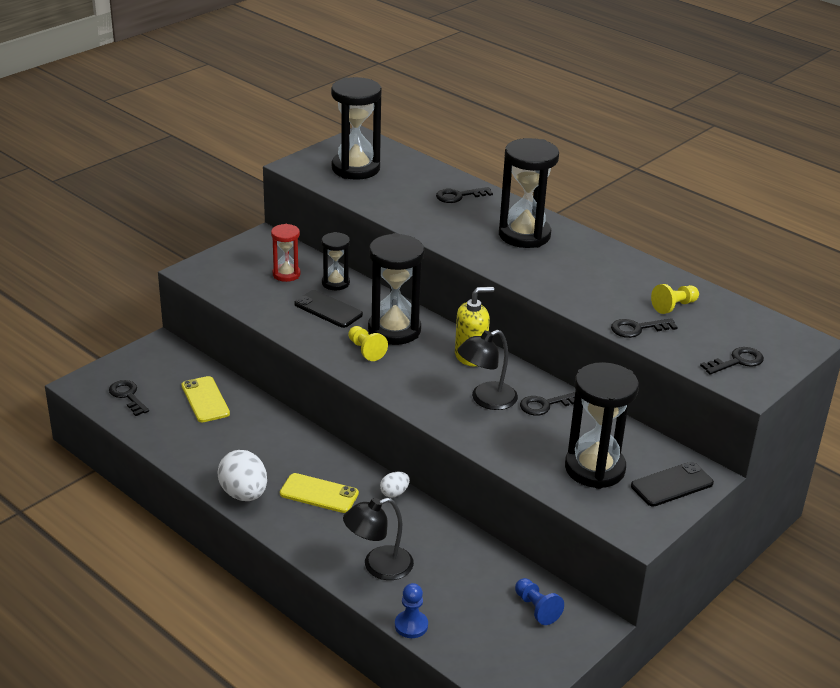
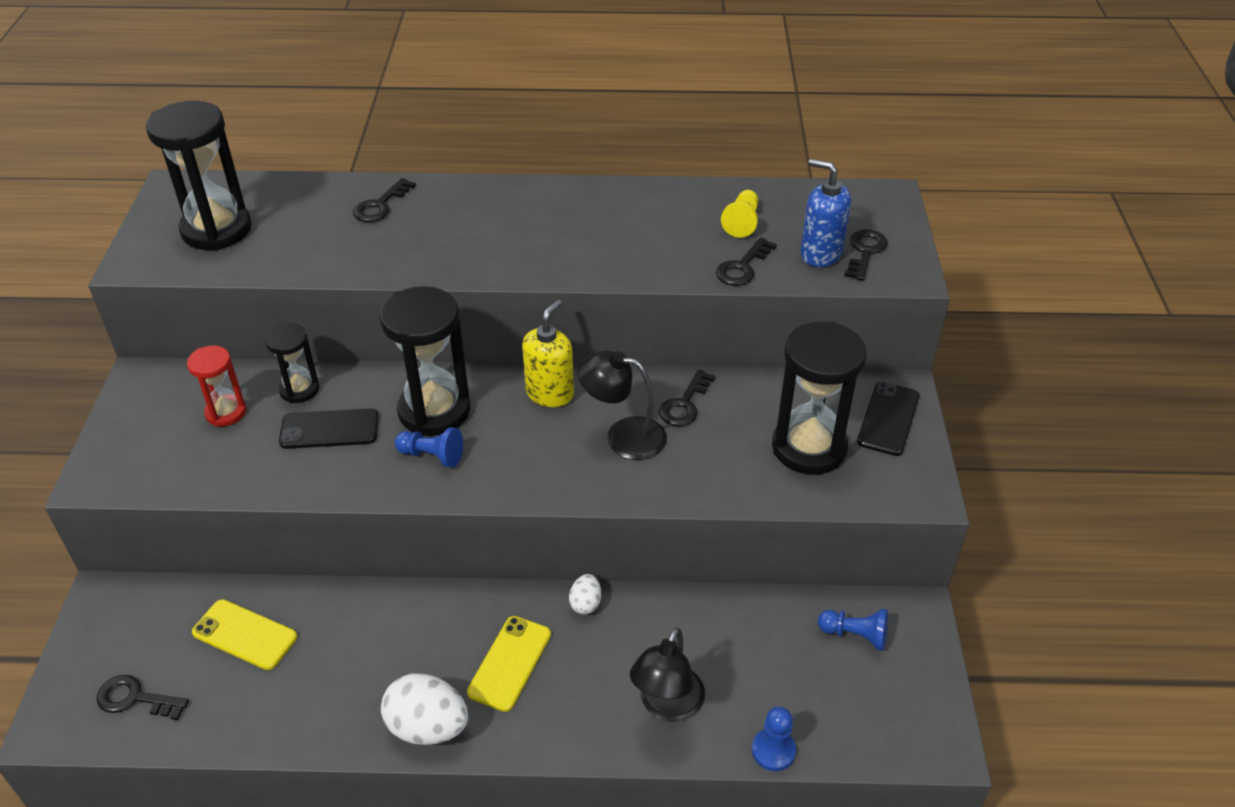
camera: 40 degrees left, 10 degrees up
(319, 494) = (510, 663): yellow phone -> yellow phone turned 45 degrees counterclockwise
(366, 350) = (432, 456): yellow pawn -> blue pawn
(486, 400) = (623, 436): black lamp -> black lamp turned 90 degrees clockwise
(524, 235) = (506, 218): black hourglass -> none
(703, 347) = (820, 254): none -> blue soap dispenser

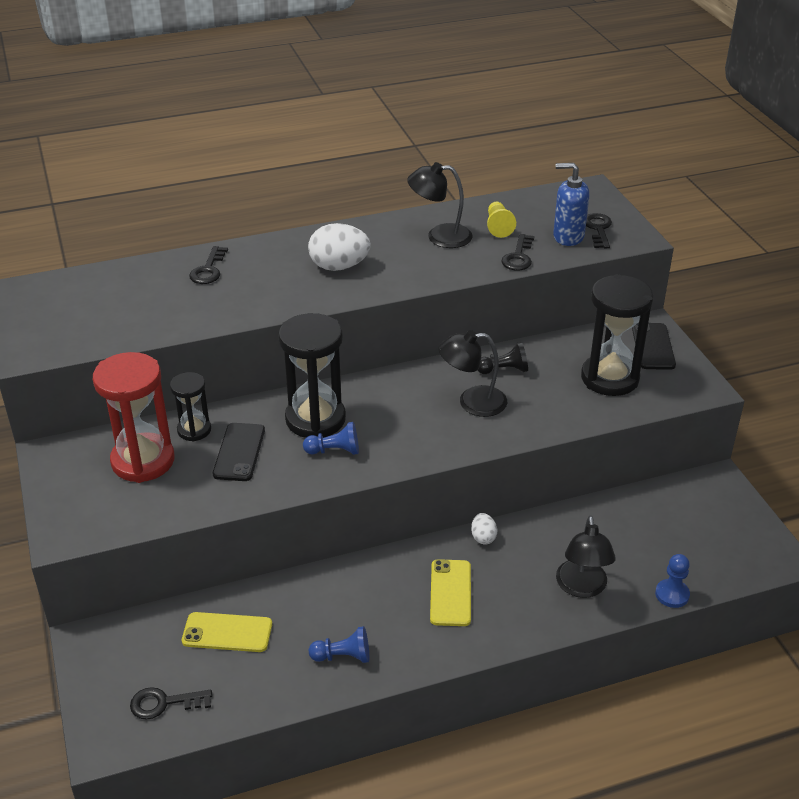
camera: 20 degrees left, 5 degrees down
(216, 230) = (81, 315): black hourglass -> none
(226, 412) = (143, 461): red hourglass -> red hourglass, size x1.80
(329, 429) = (239, 452): black phone -> black phone turned 60 degrees counterclockwise
(428, 727) = (414, 653): white egg -> white egg (339, 266)
(550, 393) = (398, 386): yellow soap dispenser -> none
(664, 220) = (440, 236): none -> black lamp
(684, 404) = (504, 370): black key -> black pawn
(855, 635) = (685, 505): blue pawn -> blue pawn (343, 656)

